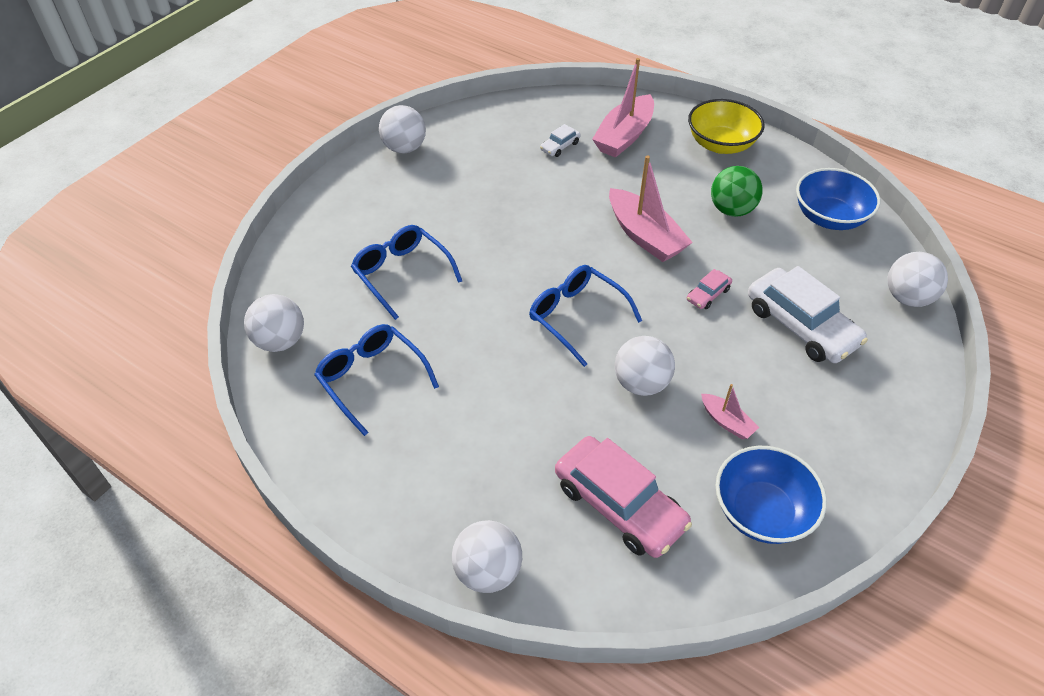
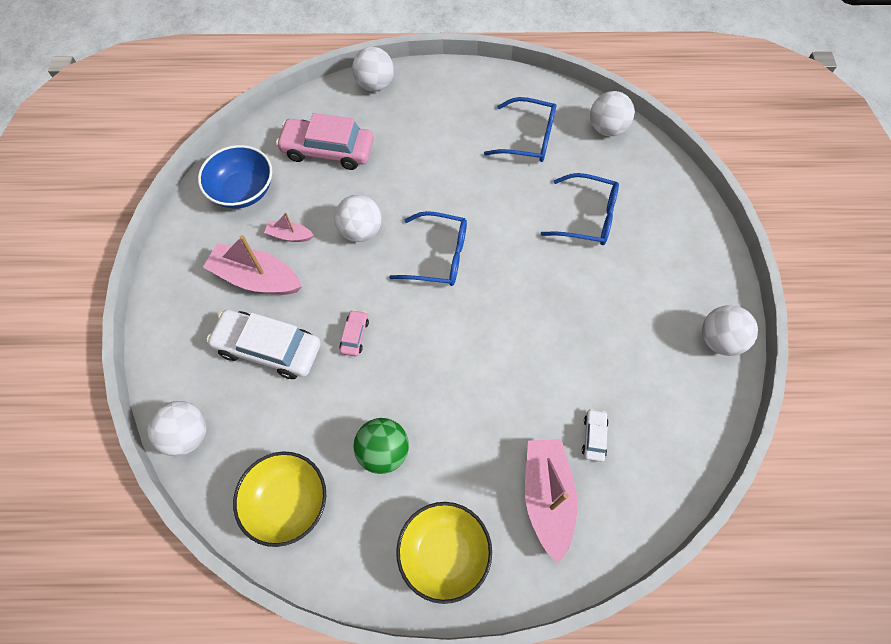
camera: 145 degrees right, 15 degrees up
(644, 236) = (440, 368): pink boat -> pink boat (256, 278)
(829, 217) = (287, 502): blue bowl -> yellow bowl

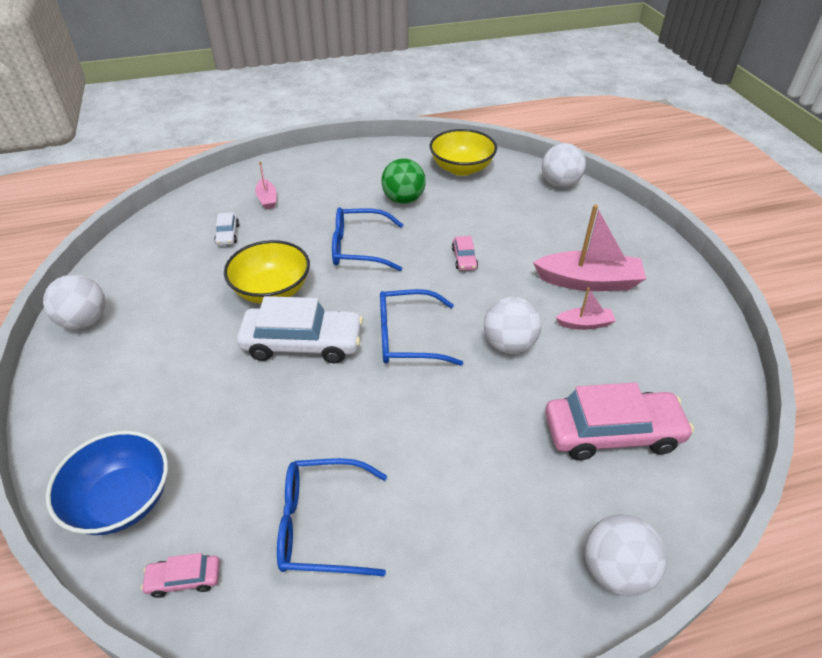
camera: 165 degrees right, 20 degrees down
(243, 191) = (676, 358): blue bowl -> blue bowl (122, 500)
(268, 348) = (536, 237): white car -> white car (302, 343)
(444, 553) = (340, 166): yellow bowl -> yellow bowl (272, 290)
(547, 497) = (267, 199): pink boat -> pink boat, size x0.51
(587, 217) = (226, 419): blue glasses -> blue glasses (359, 248)
(606, 128) = (184, 579): white ball -> pink car

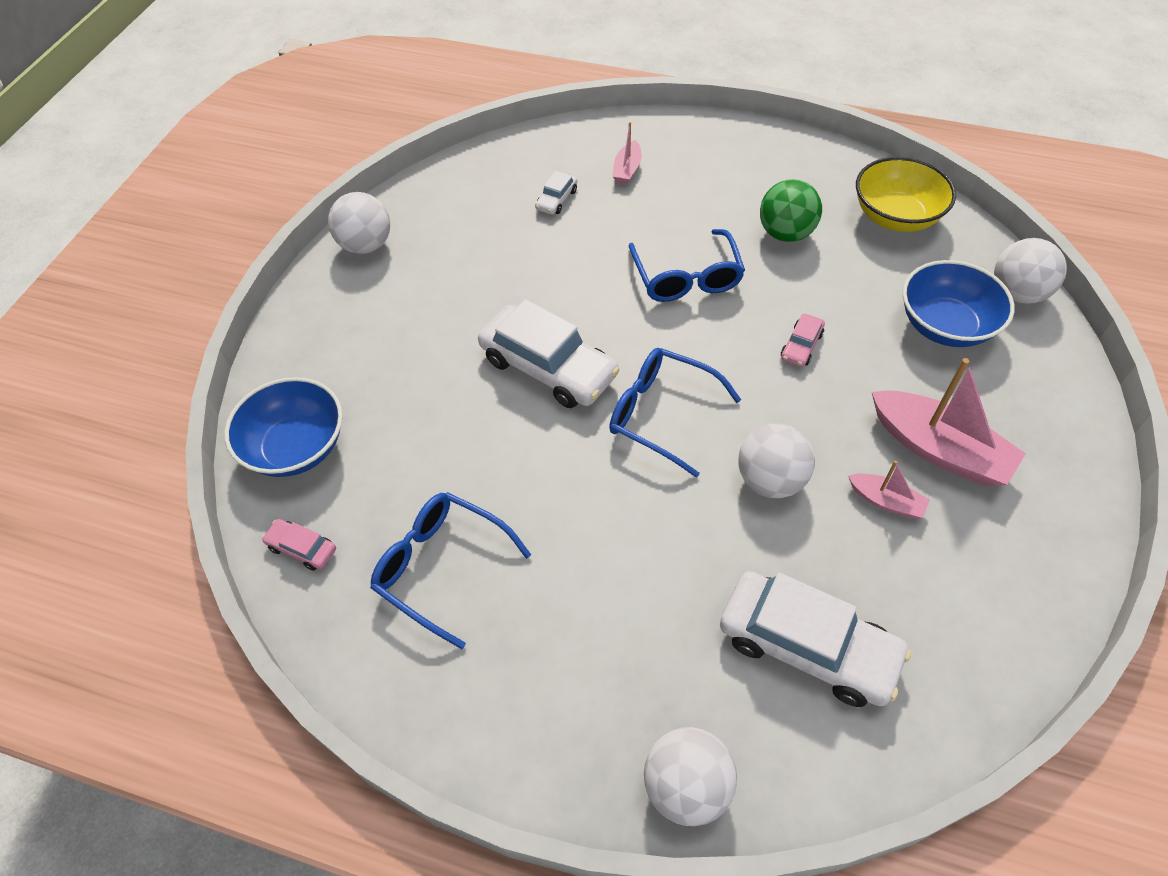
camera: 35 degrees right, 10 degrees up
(272, 290) = (558, 290): yellow bowl -> none
(359, 248) = (686, 277): blue glasses -> blue glasses turned 135 degrees counterclockwise
(536, 215) = (945, 325): none -> blue bowl
(612, 433) = (807, 646): pink car -> white car

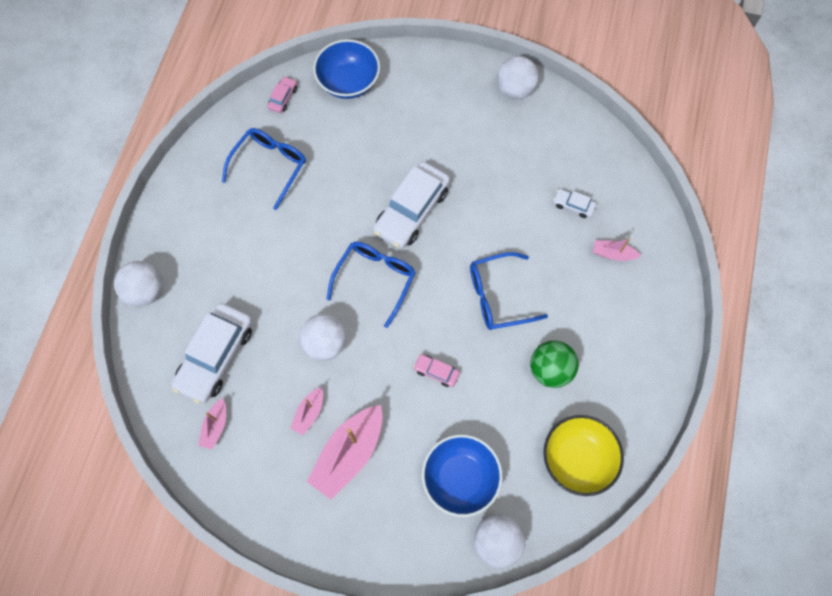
camera: 85 degrees right, 15 degrees up
(932, 641) = (215, 426): none -> pink boat

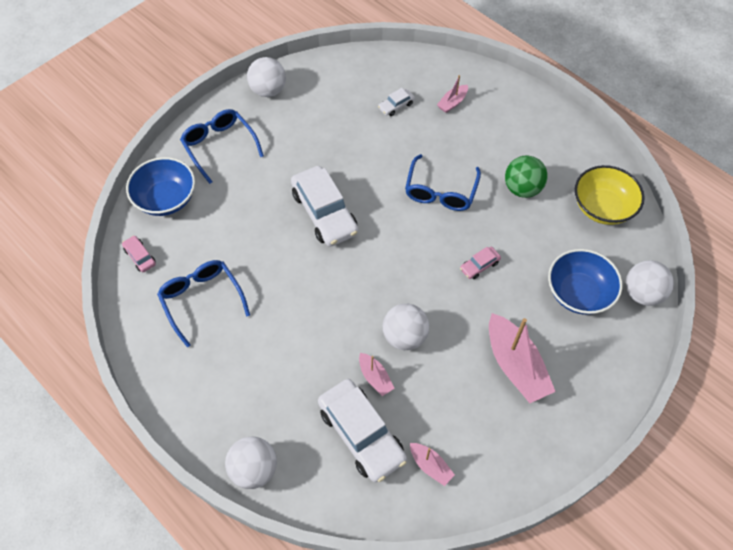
camera: 60 degrees left, 10 degrees down
(309, 413) = (461, 380): pink boat -> pink boat (375, 377)
(375, 279) = (369, 270): blue glasses -> blue glasses (219, 146)

